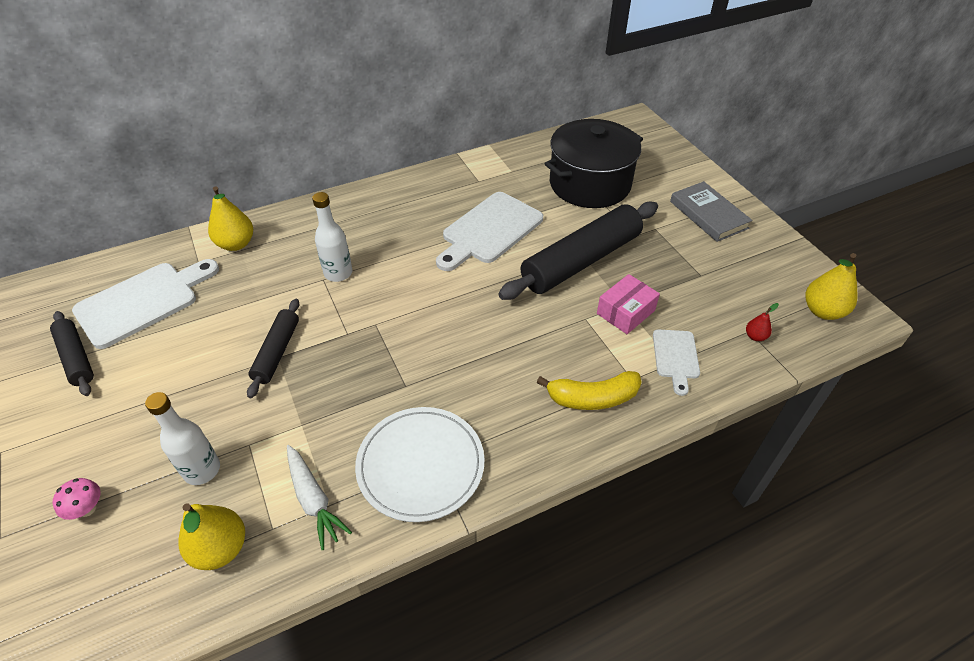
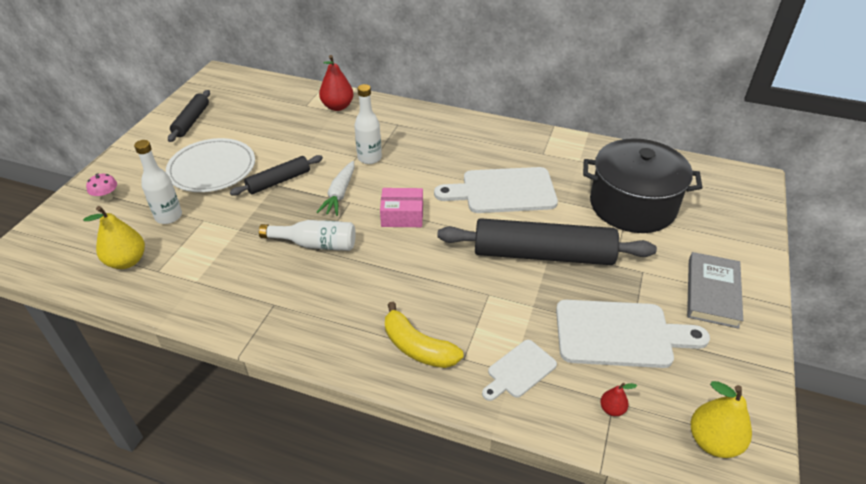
camera: 45 degrees right, 5 degrees down
(142, 302) = (253, 110): white cutting board -> white cutting board (620, 334)
(236, 244) = (337, 106): yellow pear -> red pear
(313, 500) = (192, 273): white carrot -> white carrot (339, 194)
(397, 382) = (315, 244): none -> white bottle
(420, 465) = (264, 300): white plate -> white plate (212, 168)
(625, 312) = (526, 312): pink box -> pink box (402, 215)

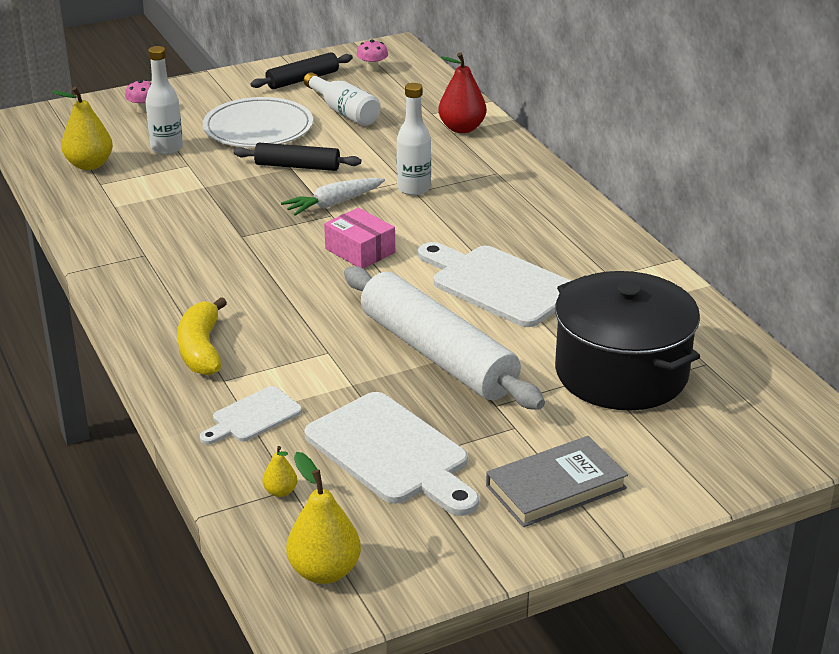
camera: 45 degrees right, 10 degrees down
(226, 93) = (372, 69): none -> pink mushroom
(315, 244) = (246, 231): white bottle -> white bottle (344, 112)
(519, 370) = (253, 417): white cutting board -> white cutting board turned 45 degrees counterclockwise
(543, 254) = (437, 355): black rolling pin -> white rolling pin
(612, 409) = (280, 491): red pear -> yellow pear

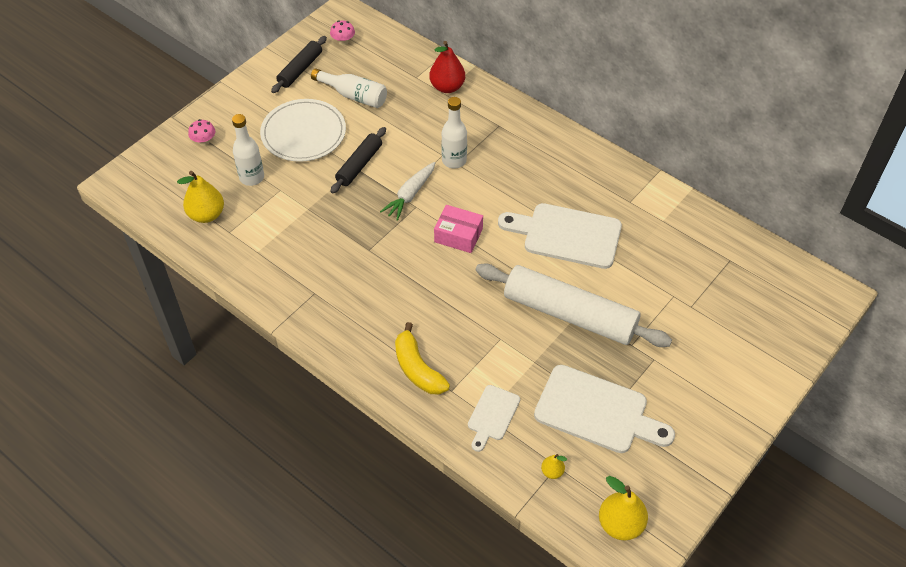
camera: 25 degrees left, 20 degrees up
(297, 166) = (359, 165): black rolling pin -> black rolling pin turned 45 degrees counterclockwise
(556, 487) = (707, 399): grey book -> none
(621, 373) = (687, 287): black pot -> none

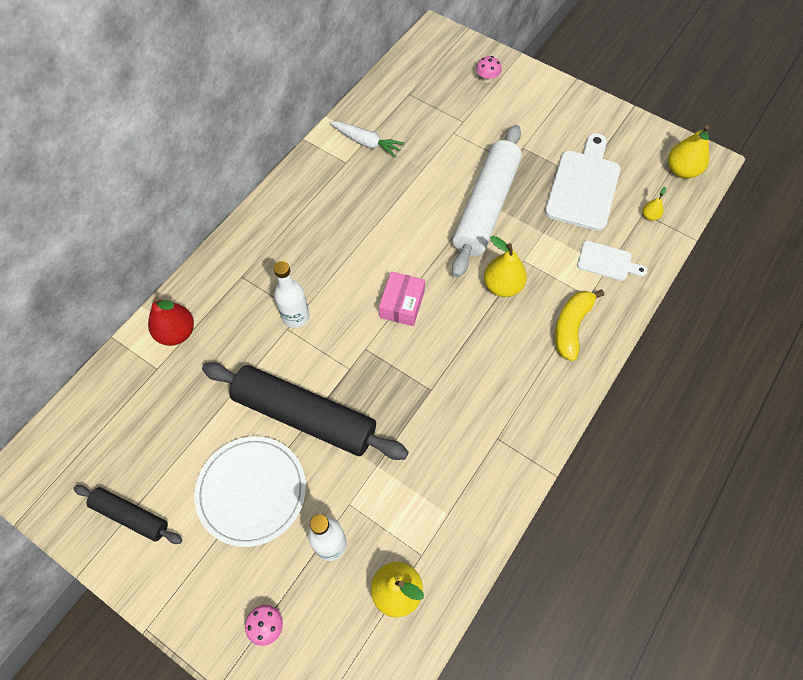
camera: 95 degrees left, 10 degrees up
(343, 42) = (80, 466): pink mushroom -> pink mushroom (487, 79)
(354, 96) = (186, 438): white bottle -> none
(359, 165) = (305, 416): black rolling pin -> black rolling pin, size x1.89
(410, 195) = (349, 356): white carrot -> white carrot (366, 142)
(417, 368) = (571, 327): yellow banana -> yellow banana turned 150 degrees clockwise
(471, 316) = (502, 286): none -> yellow pear
(566, 235) = (392, 211): white cutting board -> none

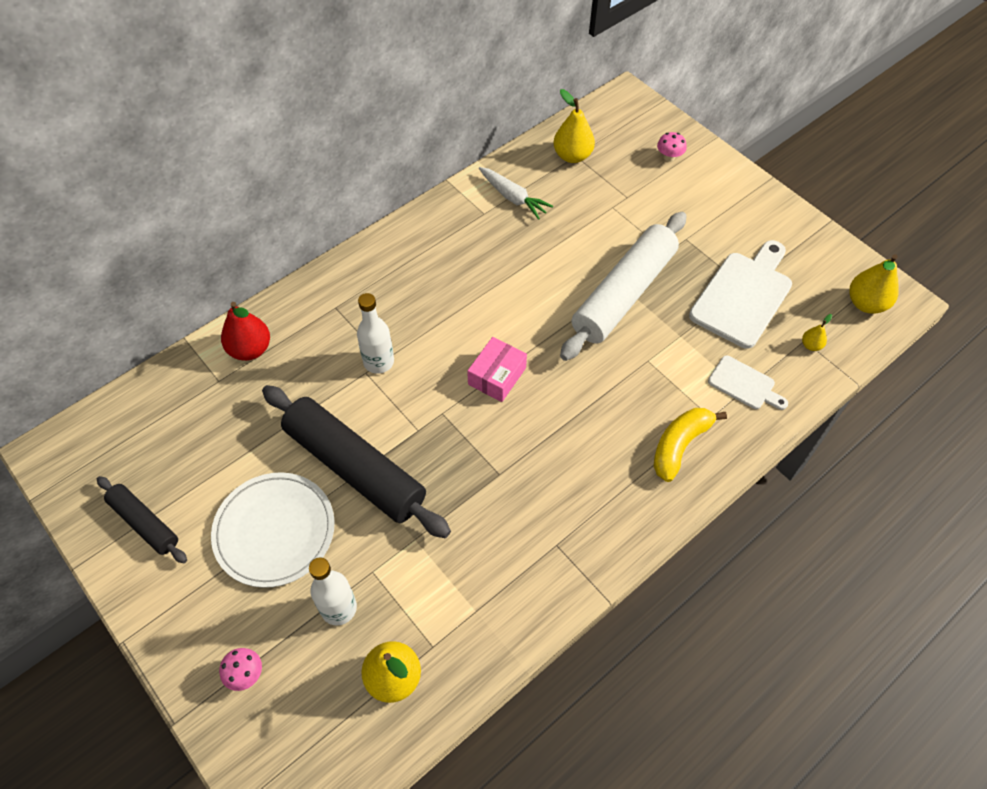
camera: 15 degrees right, 5 degrees down
(502, 286) = (615, 382): yellow pear -> yellow pear (572, 156)

